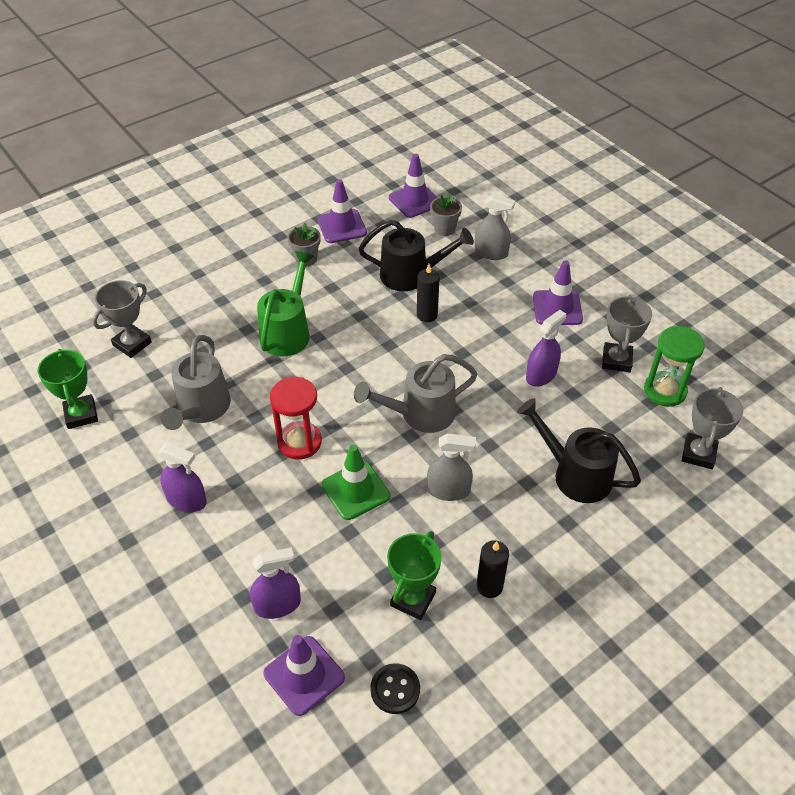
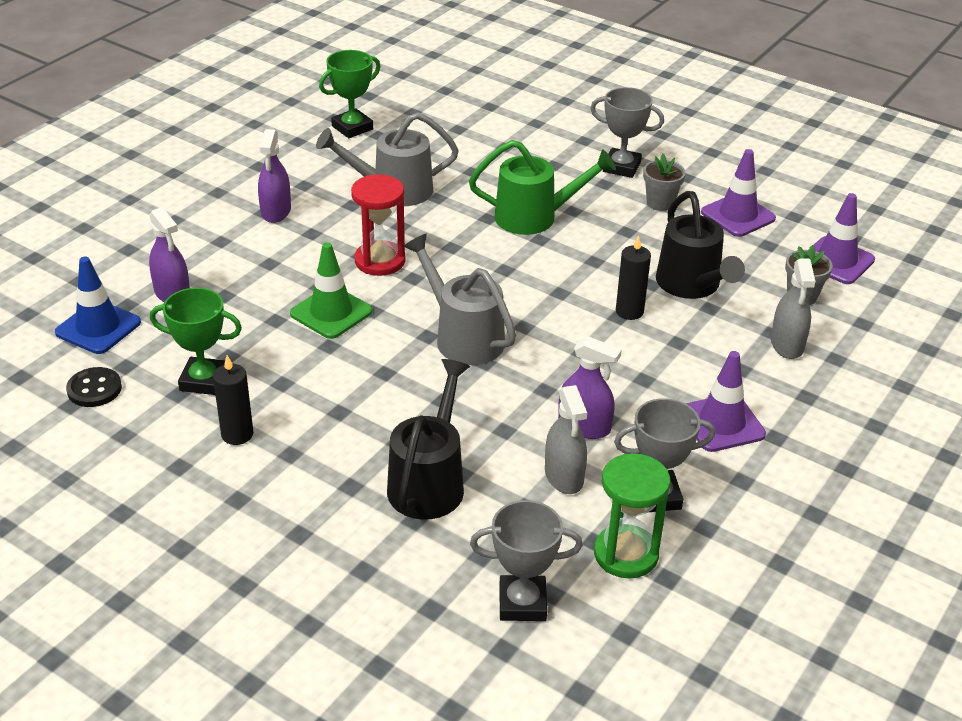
camera: 70 degrees right, 10 degrees down
(132, 344) = (457, 129): grey trophy -> grey trophy (621, 167)
(304, 675) = (98, 327): purple traffic cone -> blue traffic cone
(448, 490) = (359, 380): grey spray bottle -> grey spray bottle (564, 476)

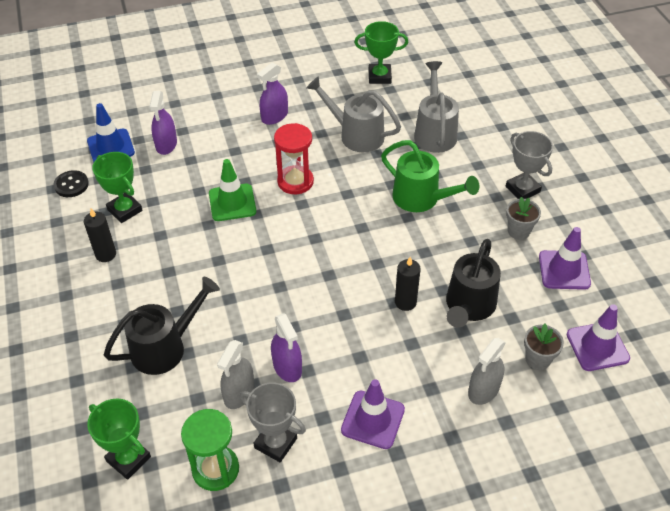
camera: 40 degrees right, 10 degrees up
(462, 336) = (286, 261): grey watering can -> grey watering can (434, 132)
(522, 603) = (128, 459): grey trophy -> green trophy

